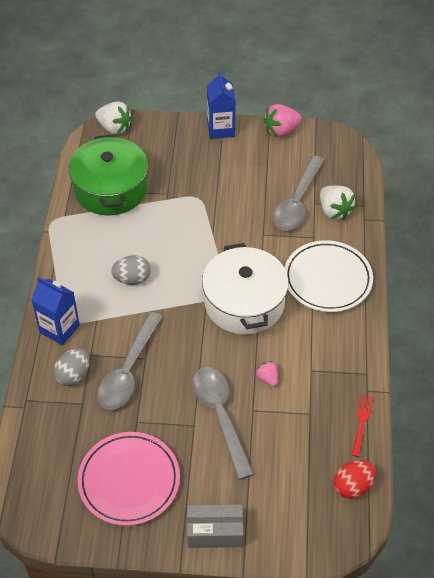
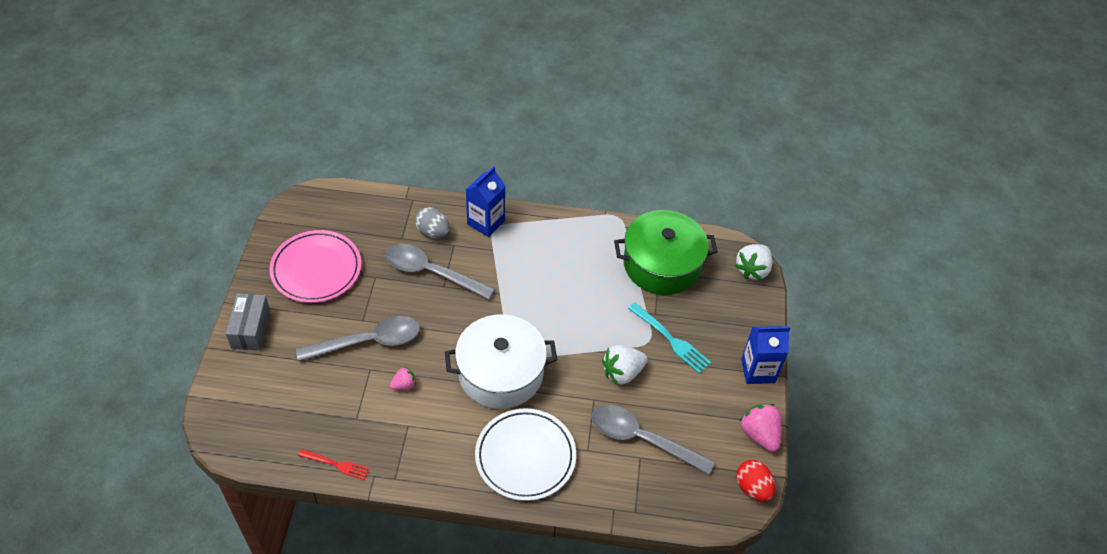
camera: 90 degrees right, 0 degrees up
(132, 279) = (540, 279): grey egg -> none
(195, 183) = (671, 339): none -> turquoise fork
(334, 211) = (627, 477): white strawberry -> white strawberry (622, 372)
(352, 486) = (267, 446): red egg -> red egg (752, 488)

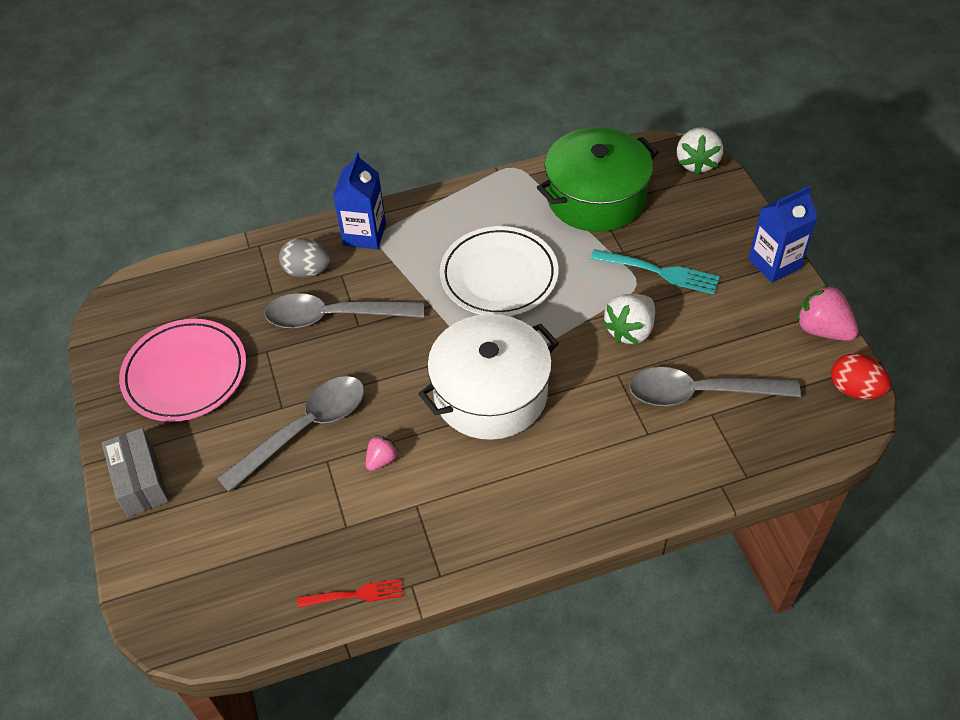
camera: 20 degrees left, 0 degrees up
(525, 456) = (581, 475): white plate -> white plate (499, 276)

